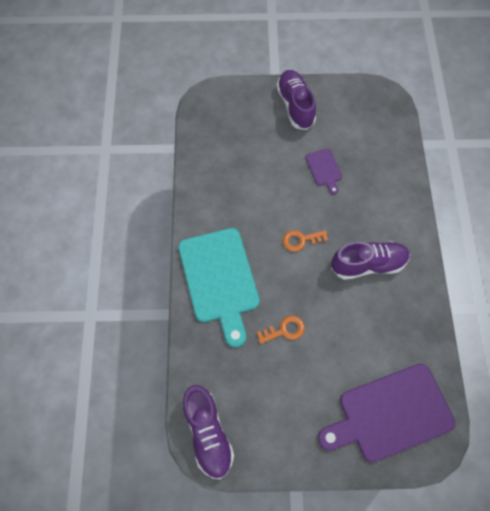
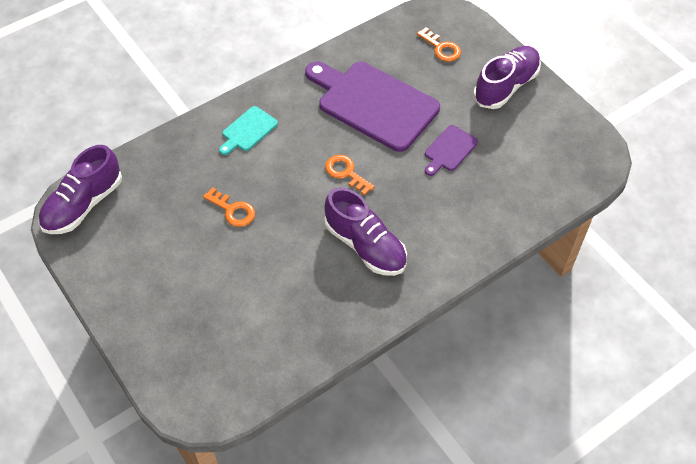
camera: 55 degrees right, 10 degrees down
(219, 279) = (248, 130): turquoise cutting board -> turquoise cutting board, size x0.46
(236, 119) = (441, 48): none -> orange key
(390, 414) = (205, 349): purple cutting board -> purple cutting board (373, 103)

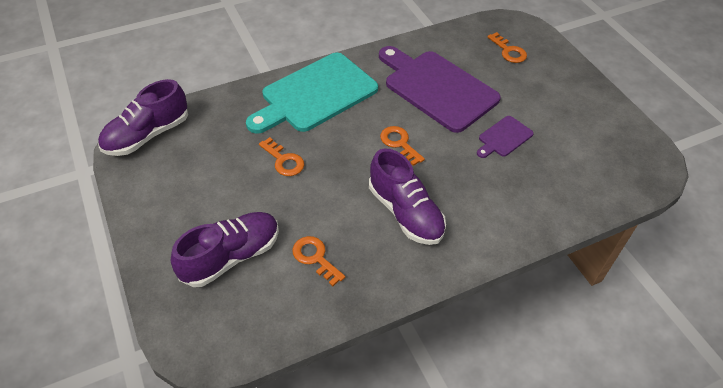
camera: 10 degrees right, 5 degrees down
(248, 130) = (315, 94): turquoise cutting board -> turquoise cutting board, size x2.19
(287, 306) = (315, 258): none -> orange key
(506, 86) = (566, 90): purple shoe -> purple shoe (231, 256)

